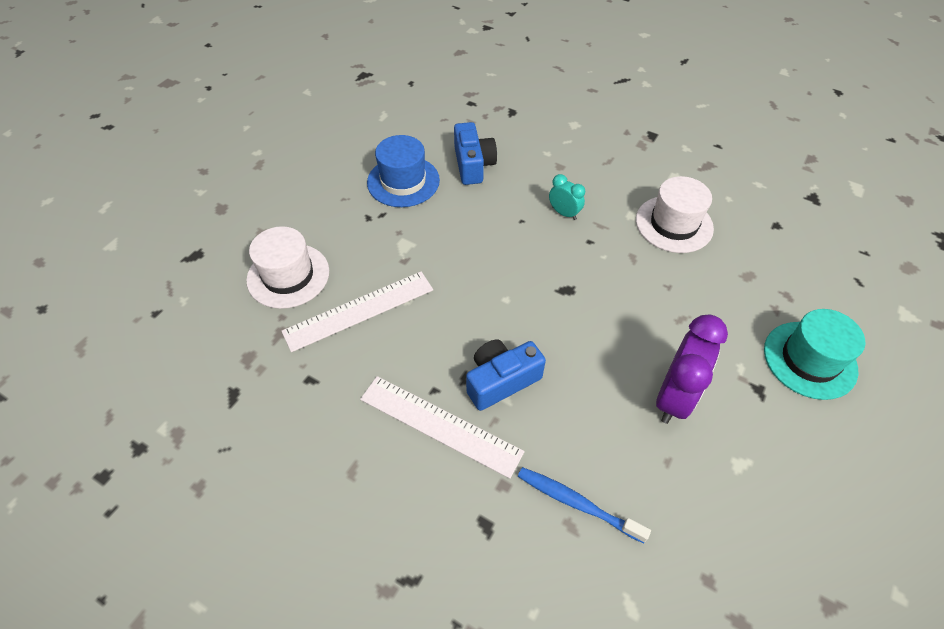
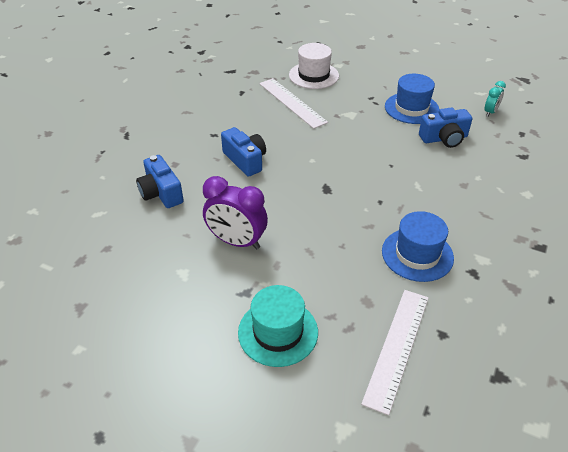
camera: 85 degrees right, 10 degrees down
(440, 425) = (213, 138): white ruler -> white ruler (397, 347)
(564, 213) = (407, 187): turquoise clock -> turquoise clock (490, 112)
(577, 503) = (161, 193): blue toothbrush -> blue camera
(674, 224) = (417, 254): white hat -> blue hat

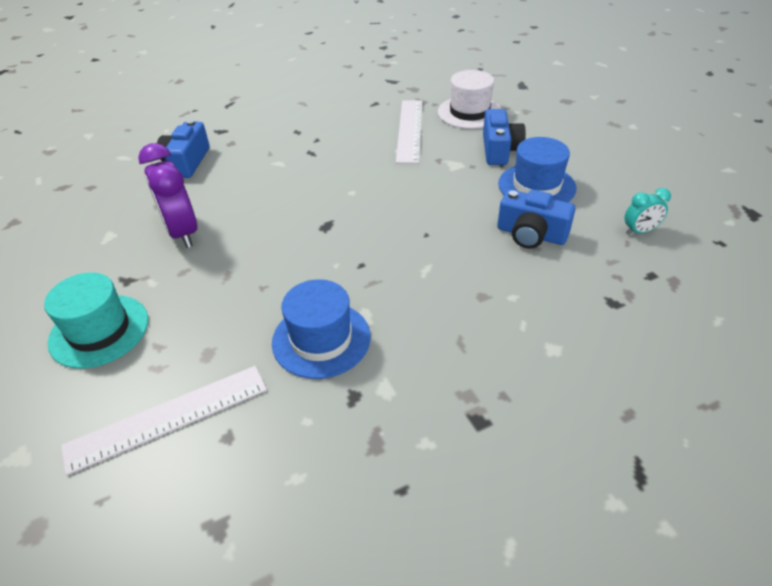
camera: 40 degrees right, 0 degrees up
(245, 160) = (291, 165): blue camera -> blue camera (499, 150)

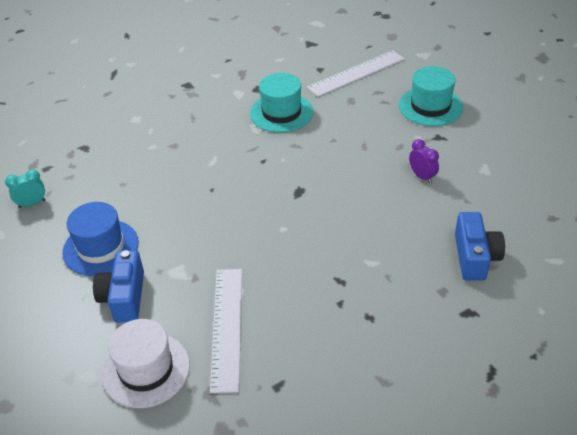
camera: 175 degrees right, 0 degrees up
(182, 233) = (422, 176): purple clock -> purple clock, size x0.53
(321, 339) = (281, 113): blue hat -> turquoise hat
(531, 235) = (124, 194): blue camera -> none

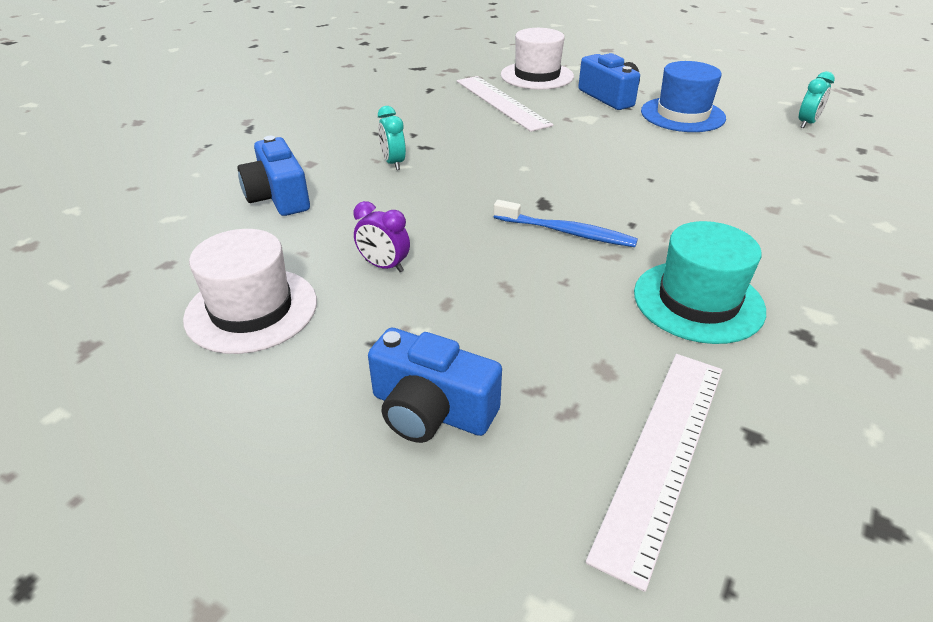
camera: 150 degrees right, 5 degrees down
(305, 167) = (566, 232): none -> blue toothbrush
(376, 267) = (393, 163): none -> turquoise clock
(430, 106) = (431, 410): turquoise hat -> blue camera
(501, 171) = (251, 310): none -> white hat

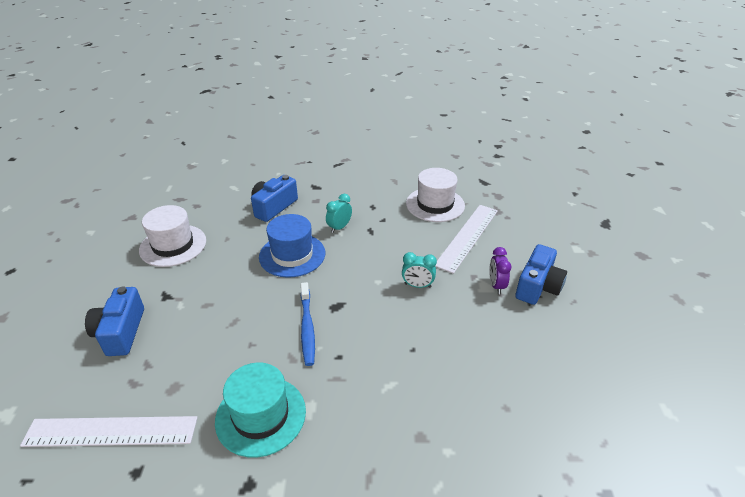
camera: 60 degrees right, 0 degrees up
(384, 266) = (229, 269): purple clock -> purple clock (496, 285)
(537, 76) = (534, 236): white hat -> white hat (435, 204)
(682, 115) = (549, 339): blue hat -> blue hat (292, 255)
(807, 123) = (627, 436): turquoise clock -> turquoise clock (417, 285)

